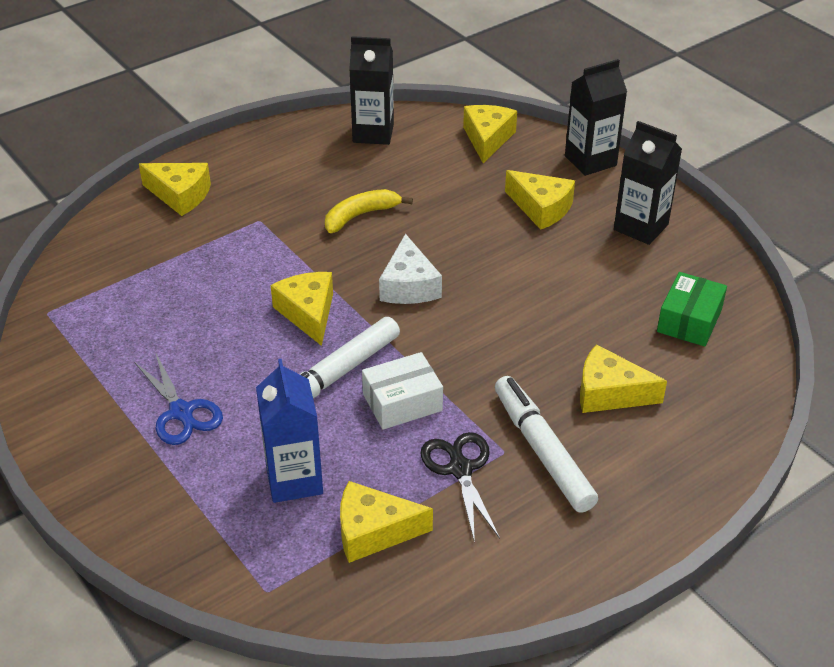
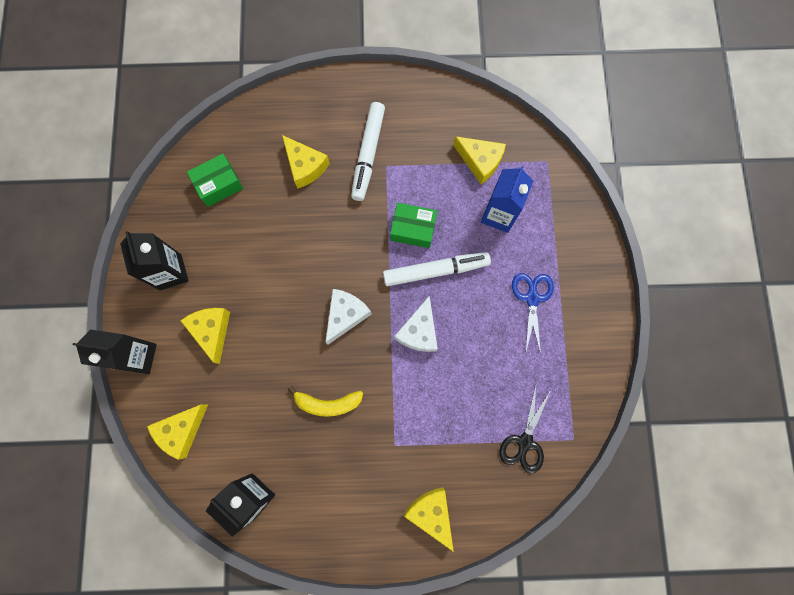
camera: 145 degrees left, 35 degrees up
(308, 313) = (419, 331): yellow cheese -> white cheese
(402, 402) = (413, 229): white box -> green box
(460, 469) = (415, 169): black scissors -> black scissors (525, 442)

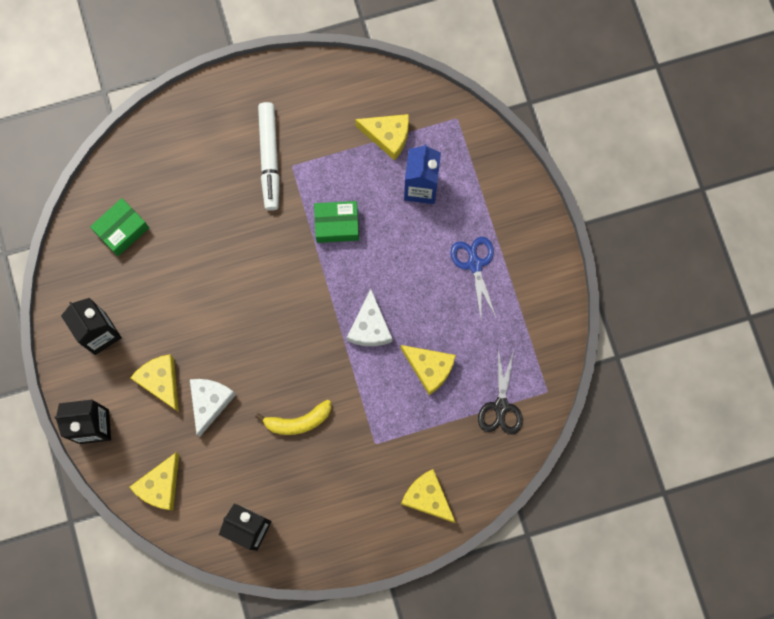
camera: 15 degrees left, 0 degrees up
(305, 166) = (207, 188): yellow cheese -> yellow cheese (429, 368)
(346, 315) = (292, 330): white cheese -> white cheese (210, 402)
(435, 271) = (371, 262): white marker -> none

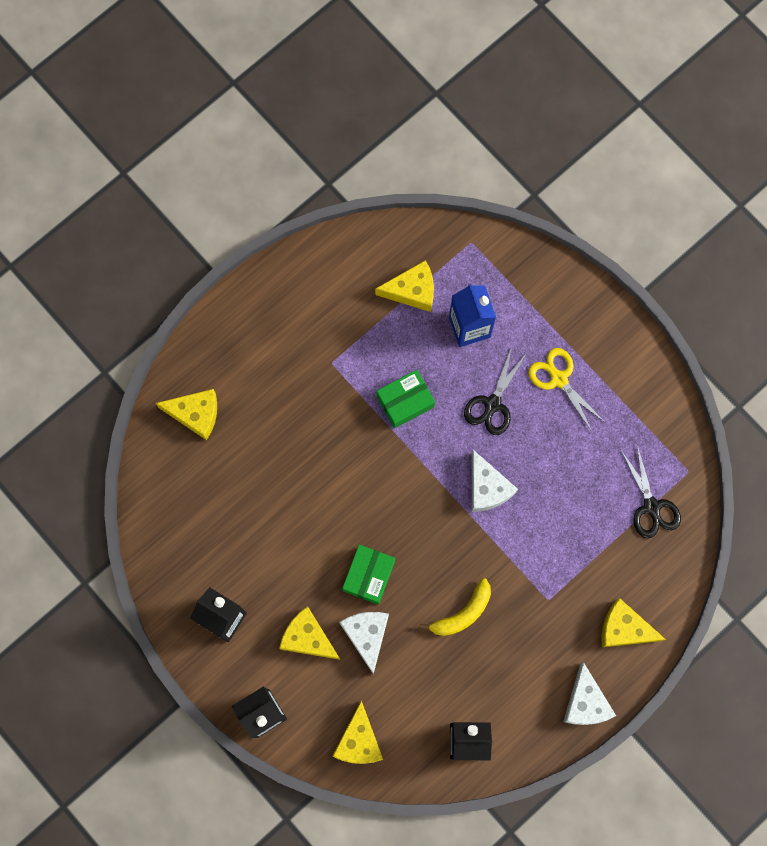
camera: 25 degrees left, 0 degrees up
(122, 230) = (193, 504): green box -> green box (368, 576)
(269, 158) = (306, 365): white marker -> none
(364, 543) = (585, 702): none -> white cheese
(409, 260) = (492, 404): none -> black scissors
(429, 368) = (565, 501): yellow cheese -> yellow cheese (195, 414)
(474, 264) = (559, 379): blue scissors -> yellow scissors

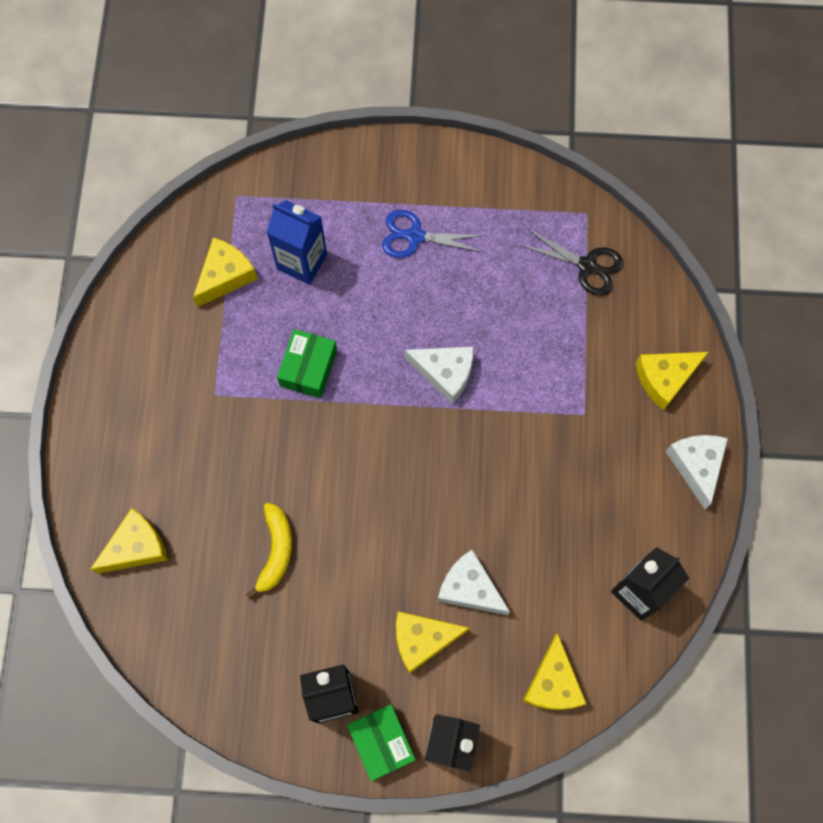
camera: 45 degrees left, 5 degrees down
(359, 741) = (552, 683): yellow cheese -> yellow cheese turned 45 degrees clockwise
(368, 576) = (421, 537): green box -> green box (381, 742)
(462, 613) = (528, 492): yellow banana -> yellow banana (275, 551)
(492, 404) = (382, 304): black scissors -> none
(559, 379) = (415, 236): yellow scissors -> blue scissors
(585, 702) = (696, 466): white cheese -> white cheese turned 135 degrees counterclockwise

